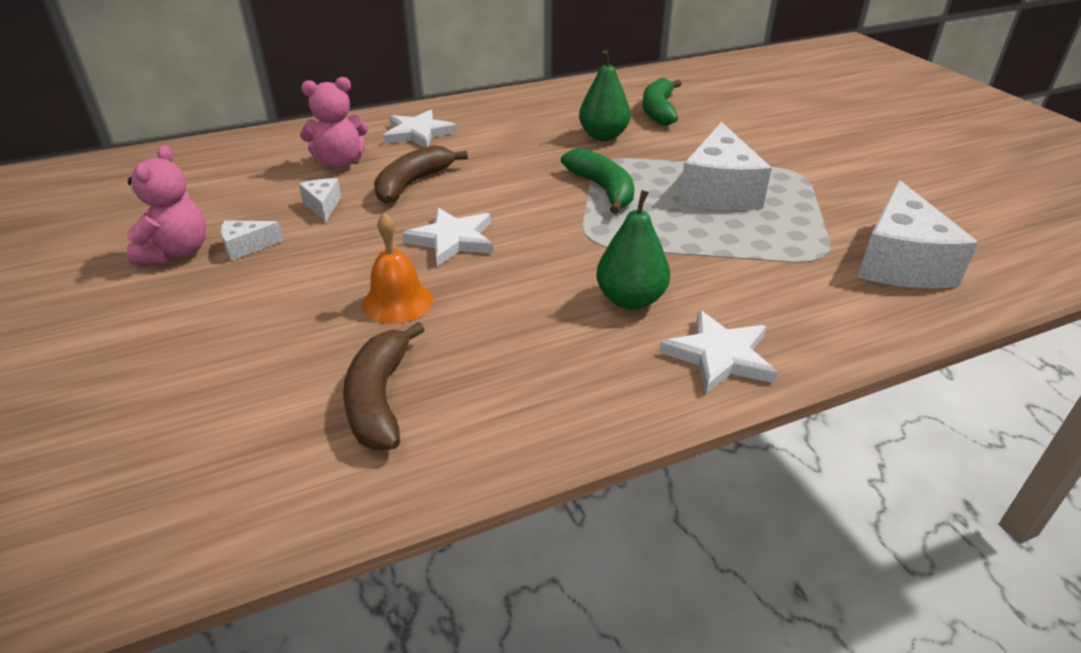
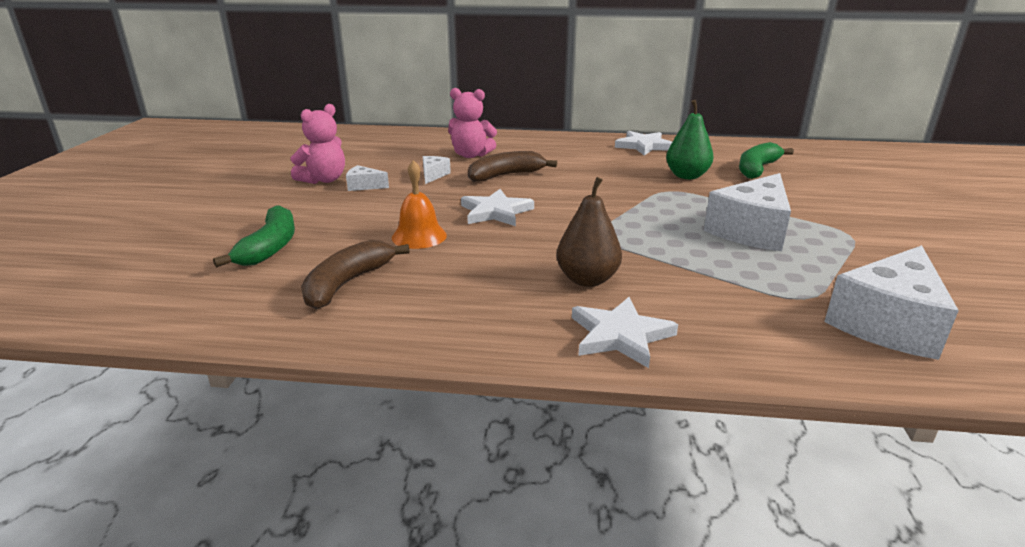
camera: 30 degrees right, 10 degrees down
(418, 133) = (542, 149): white star -> white star (643, 146)
(602, 189) = (646, 208): green banana -> green banana (270, 247)
(630, 300) = (587, 280): green pear -> brown pear

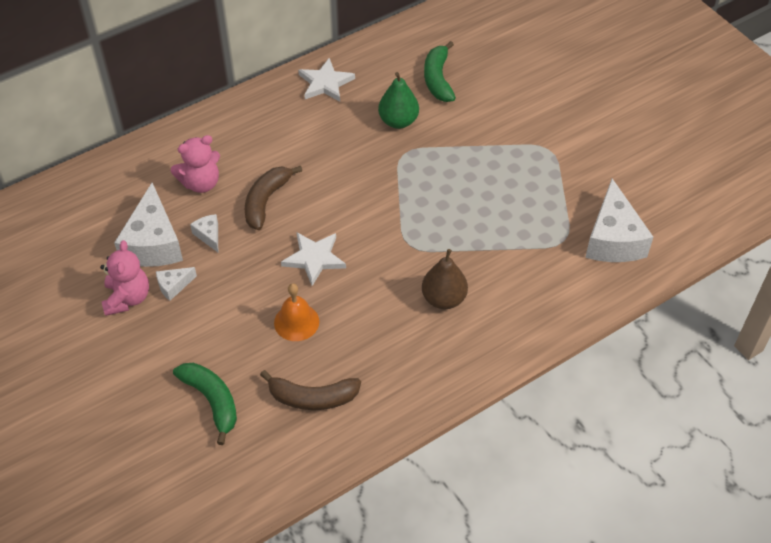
camera: 40 degrees left, 25 degrees up
(347, 283) = (312, 398): brown banana -> brown banana turned 75 degrees counterclockwise
(620, 335) = (501, 337): white star -> none
(751, 230) = (492, 179): white cheese -> white cheese (153, 243)

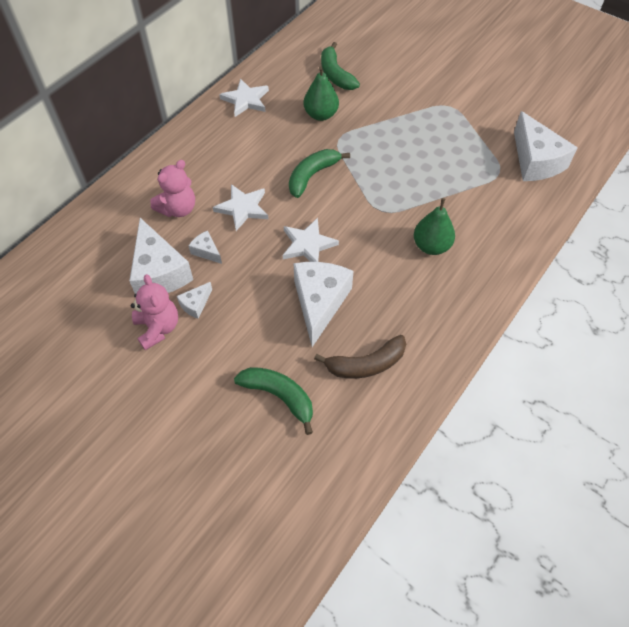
camera: 20 degrees left, 5 degrees up
(266, 201) = (242, 208): brown banana -> white star
(296, 322) = (319, 303): orange bell -> white cheese
(355, 186) = (312, 176): none -> green banana
(443, 299) = (431, 246): brown pear -> green pear

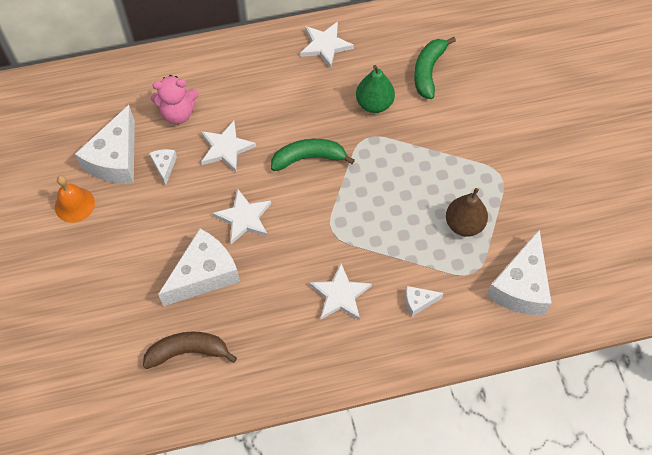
camera: 40 degrees right, 5 degrees up
(158, 328) = (74, 205): pink teddy bear -> orange bell
(195, 304) = (116, 205): white cheese -> white cheese (418, 302)
(279, 396) = (104, 325): green banana -> none
(366, 364) = (188, 351): brown banana -> brown banana turned 150 degrees clockwise
(431, 246) = (340, 295): green pear -> white star
(461, 148) = (464, 224): none -> brown pear

